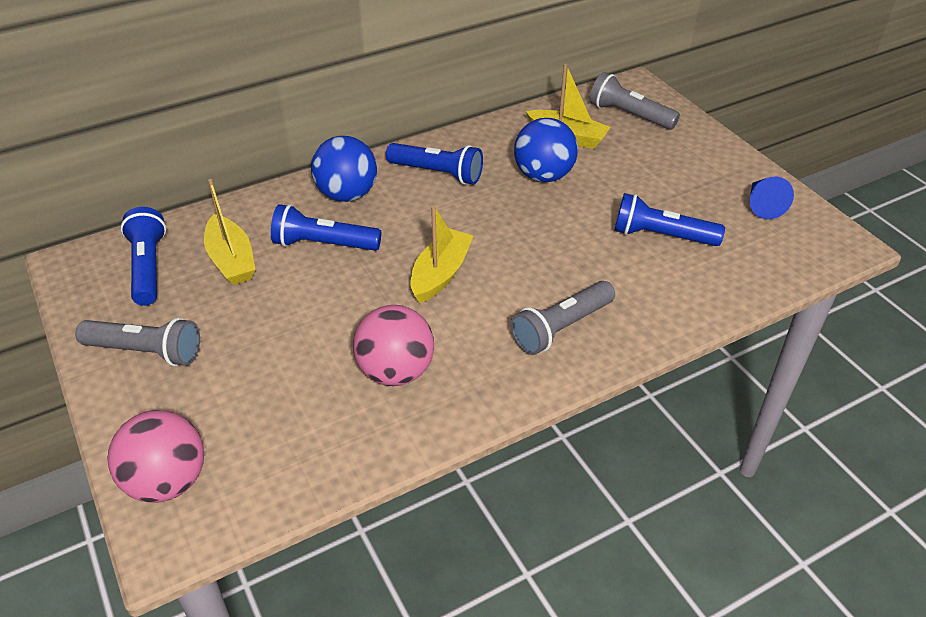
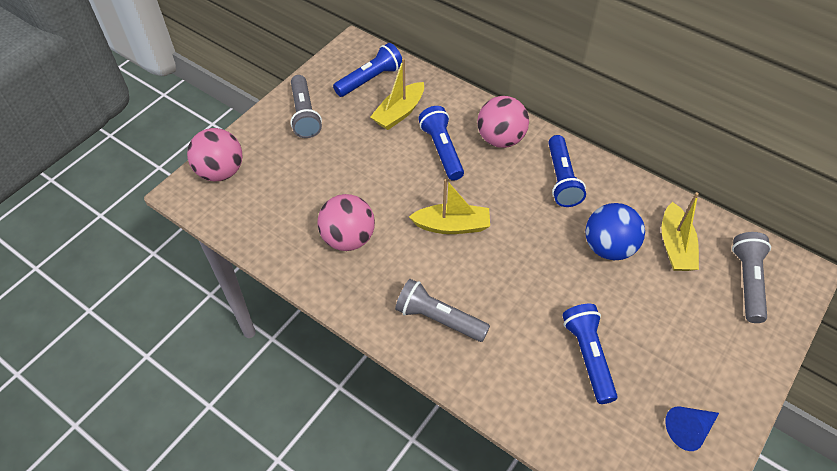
camera: 65 degrees right, 10 degrees up
(347, 194) = (500, 139): blue ball -> pink ball

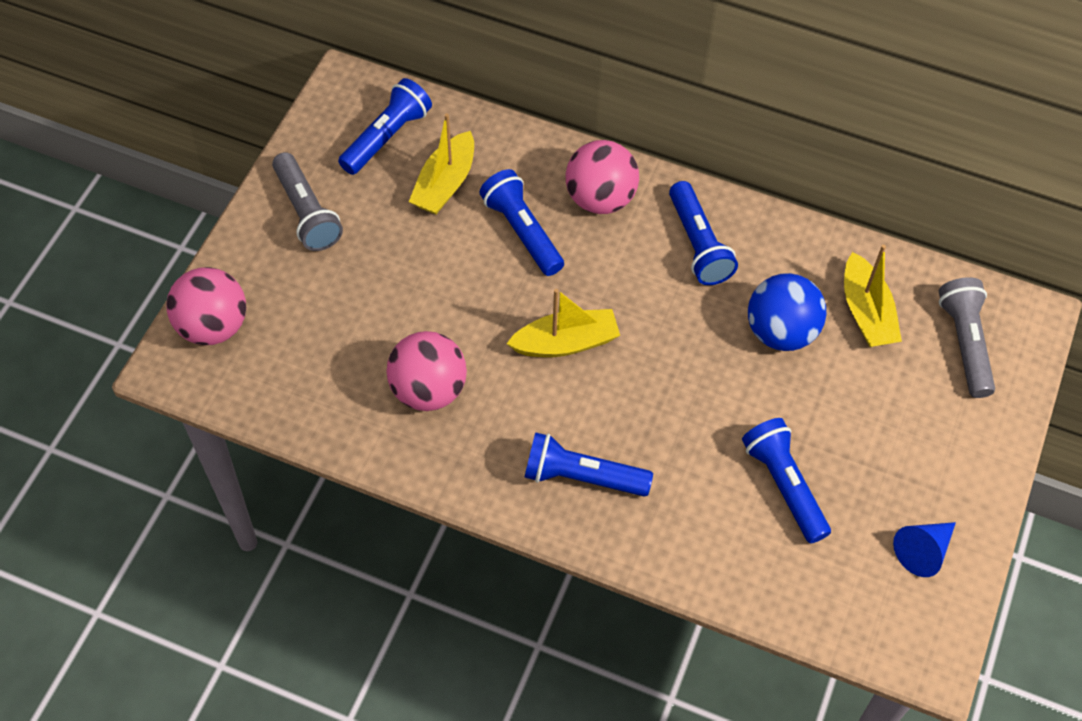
camera: 15 degrees left, 5 degrees up
(439, 319) = (582, 477): grey flashlight -> blue flashlight

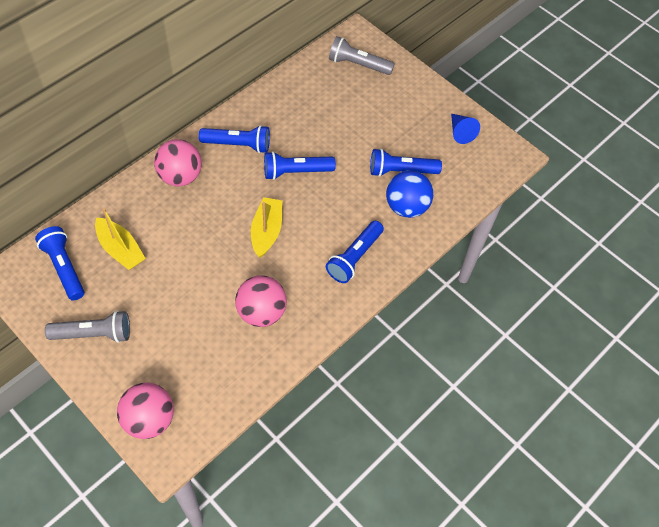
camera: 70 degrees left, 0 degrees up
(522, 232) = (180, 223): blue flashlight -> blue flashlight (296, 172)
(780, 332) = (312, 133): blue ball -> blue ball (406, 207)
(866, 312) = (320, 94): yellow boat -> none

